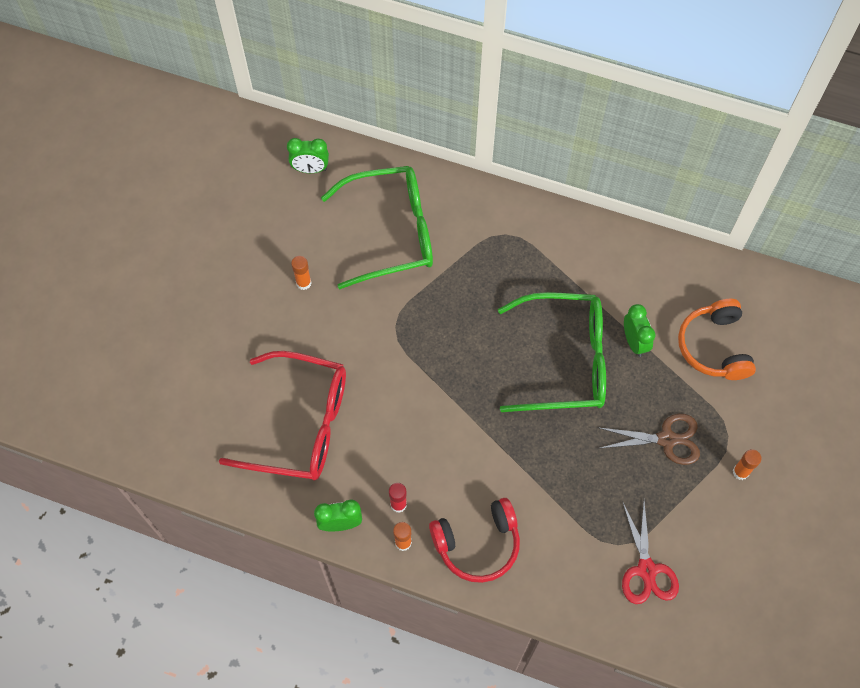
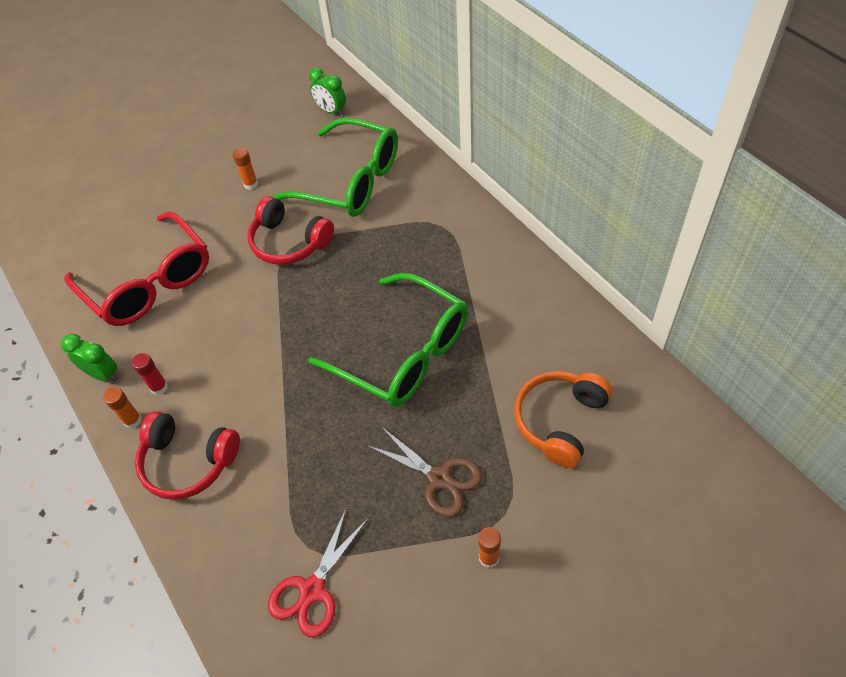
camera: 40 degrees right, 10 degrees down
(390, 319) = (289, 242): none -> red headphones
(634, 342) = (482, 373): green clock -> none

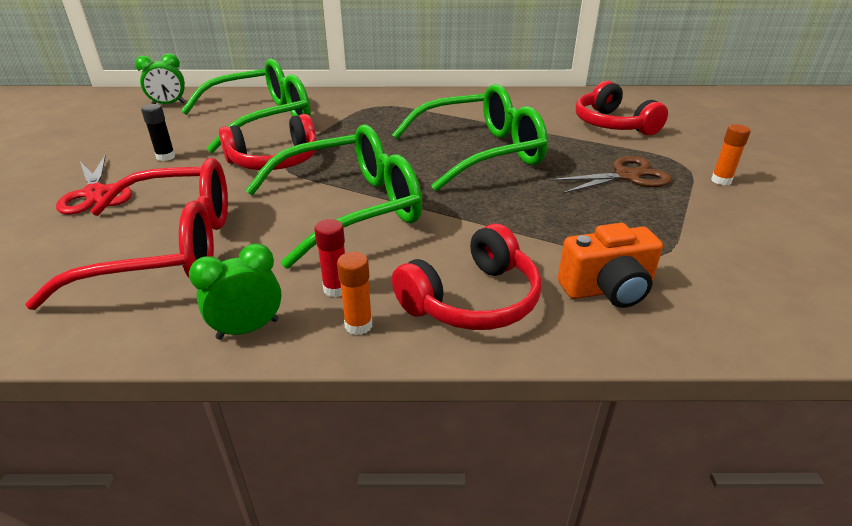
camera: 60 degrees left, 20 degrees down
(244, 532) = (607, 289): none -> orange camera
(251, 184) = (166, 157): orange glue stick -> black glue stick
(254, 331) = (351, 208): none -> green glasses
(312, 590) = (710, 269): red scissors -> red scissors (95, 193)
(560, 421) = (613, 124): orange headphones -> red headphones

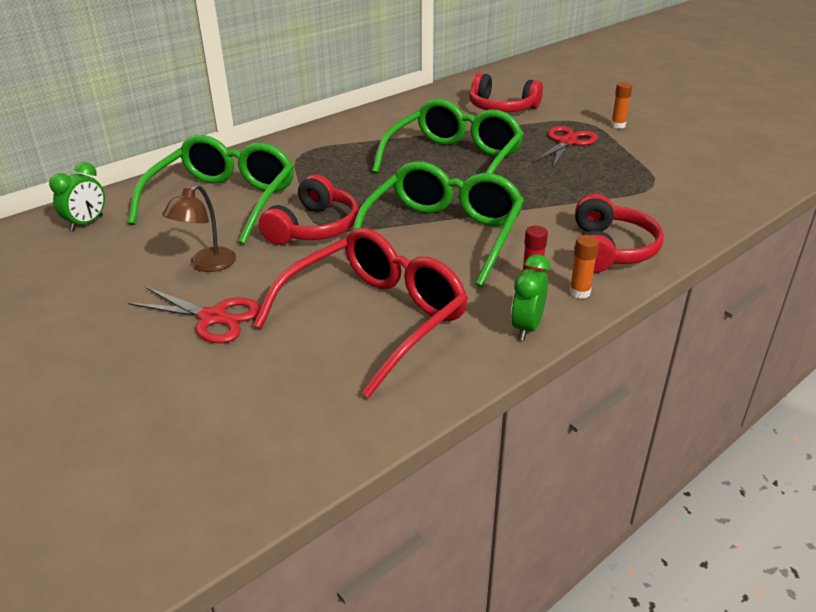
camera: 40 degrees left, 0 degrees up
(166, 157) = (206, 265): black glue stick -> brown lamp
(607, 289) = (660, 212): orange camera -> none
(626, 176) = (567, 142): brown scissors -> red scissors

